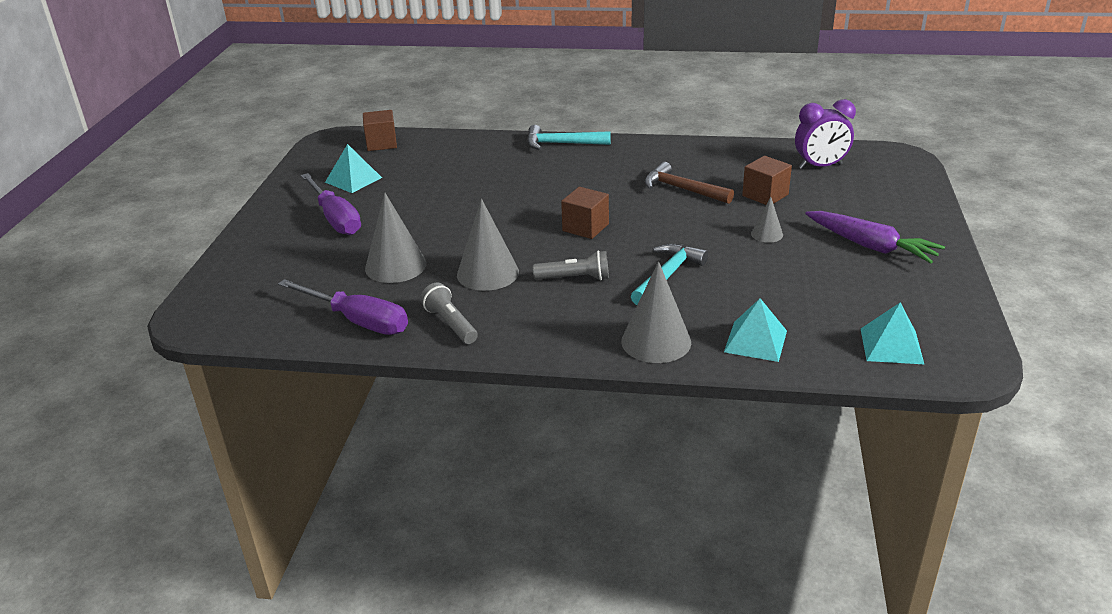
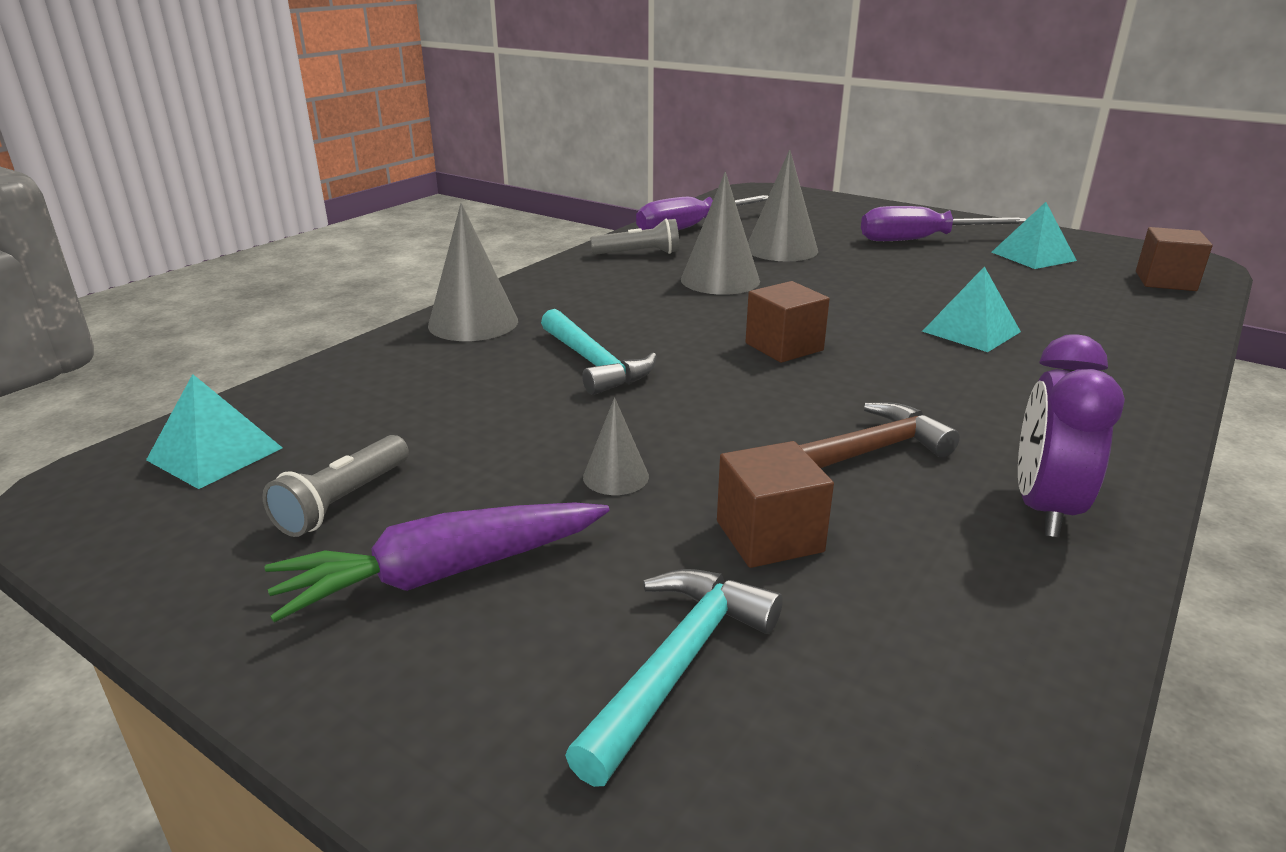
camera: 115 degrees right, 5 degrees down
(562, 144) = (1140, 397): turquoise hammer -> turquoise hammer (677, 666)
(574, 278) = (656, 314): grey flashlight -> grey flashlight (343, 501)
(755, 341) = (384, 371): turquoise pyramid -> turquoise pyramid (971, 331)
(820, 166) = (876, 702): purple clock -> purple clock (1044, 509)

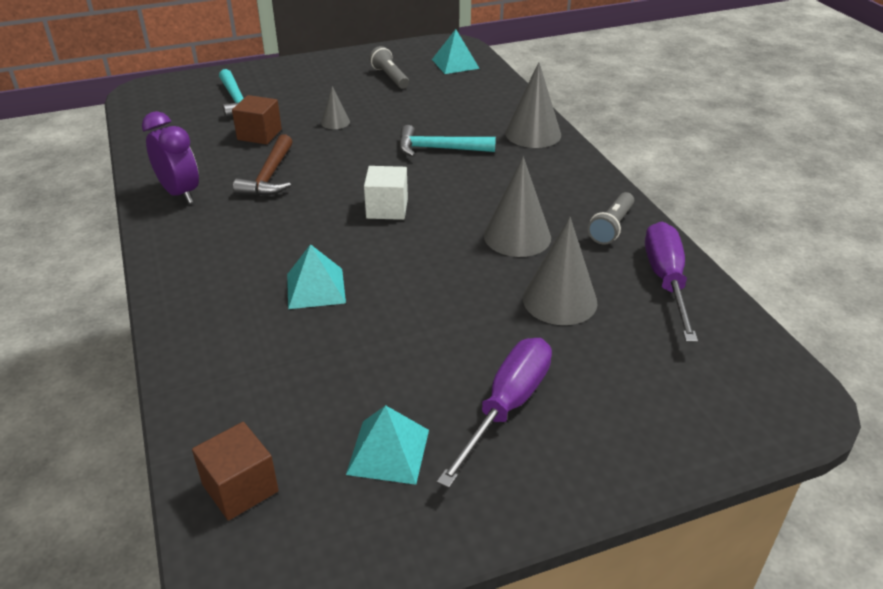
camera: 125 degrees right, 10 degrees up
(442, 574) = (326, 83): purple carrot -> none
(784, 347) = (387, 208): brown cube -> white cube

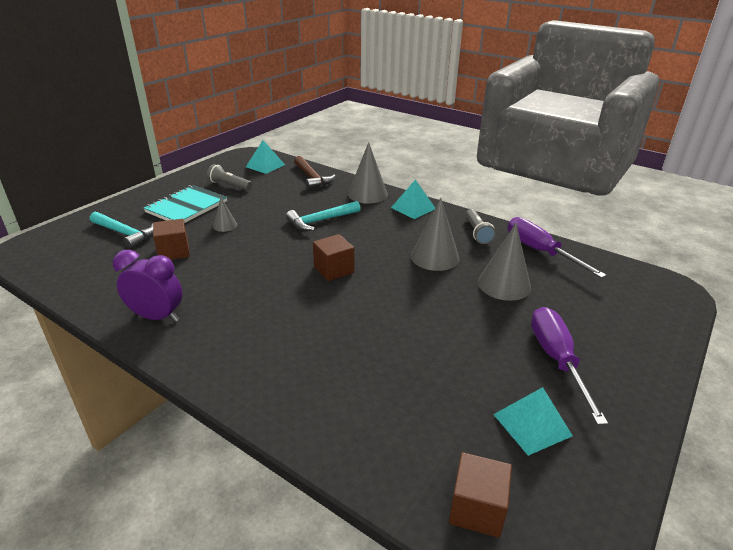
camera: 35 degrees left, 5 degrees down
(269, 176) = (219, 278): brown hammer -> brown hammer (312, 177)
(316, 288) = (351, 341): turquoise pyramid -> turquoise pyramid (413, 208)
(321, 89) = (186, 207): none -> turquoise notebook
(387, 208) = (334, 269): white cube -> brown cube

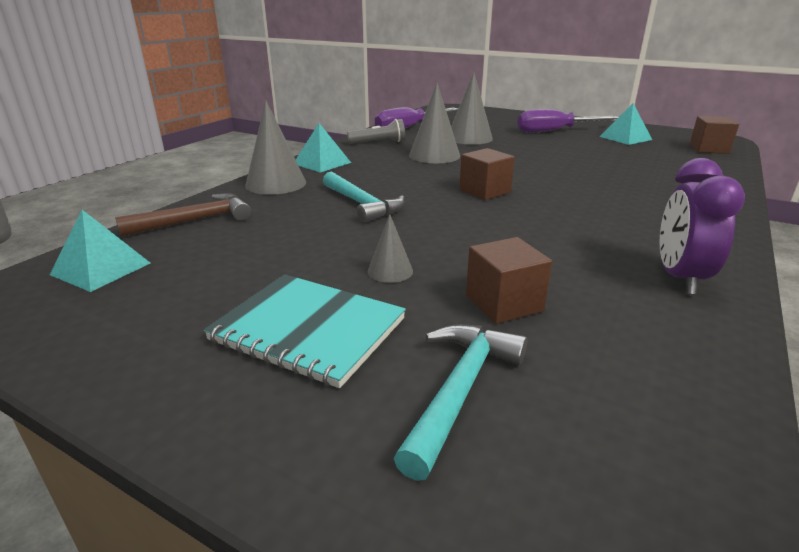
camera: 95 degrees left, 5 degrees down
(229, 185) = (199, 295): grey flashlight -> none

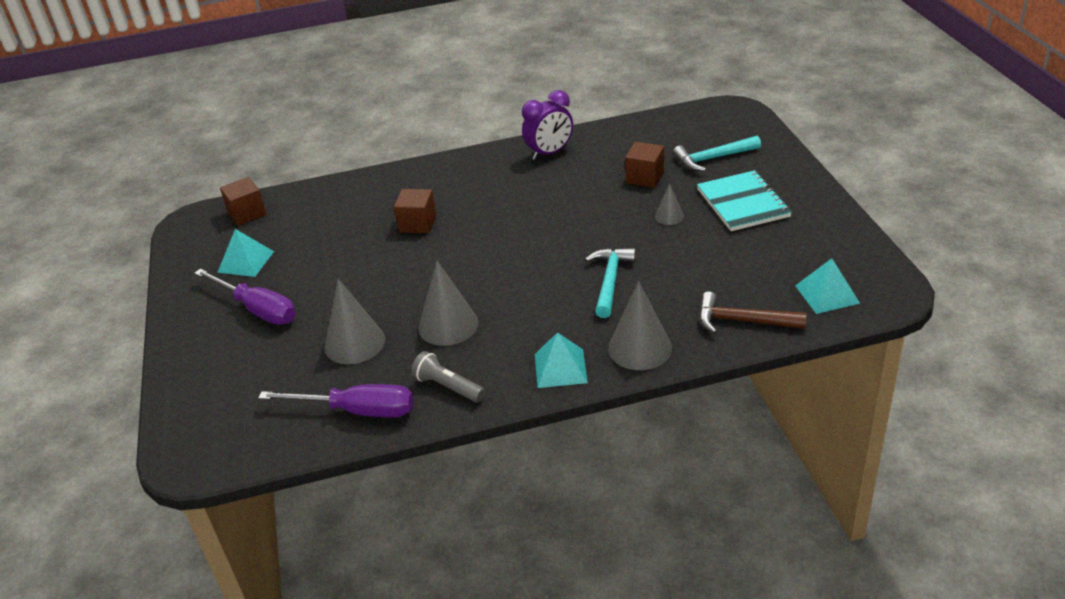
camera: 130 degrees left, 10 degrees up
(484, 191) = (508, 252): brown cube -> brown cube (418, 224)

